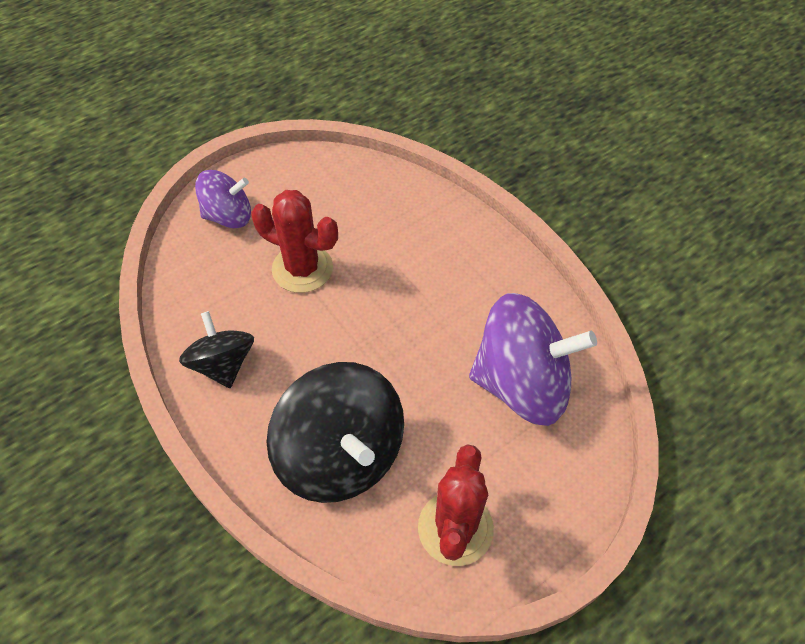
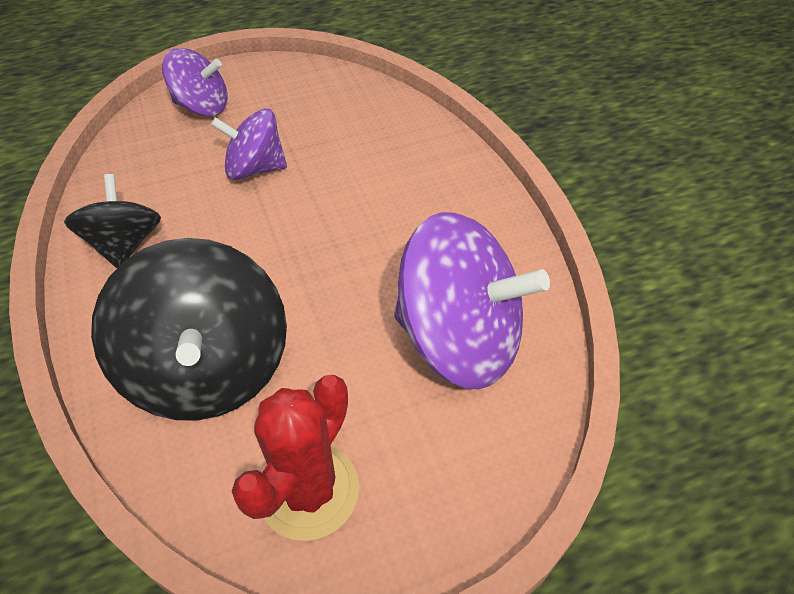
camera: 15 degrees right, 5 degrees down
(302, 268) = (255, 168): red cactus -> purple spinning top

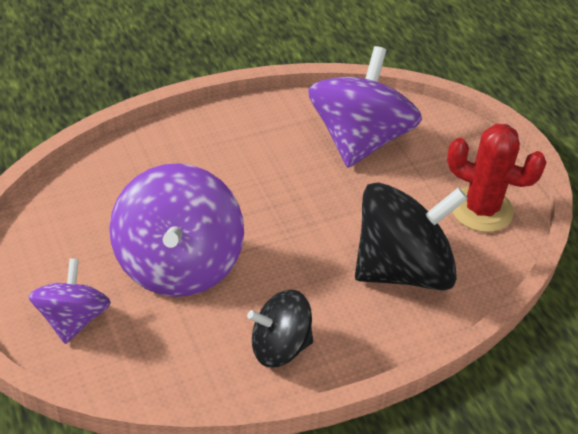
camera: 95 degrees left, 5 degrees down
(255, 168) = (178, 264): purple spinning top -> purple spinning top, size x1.72

